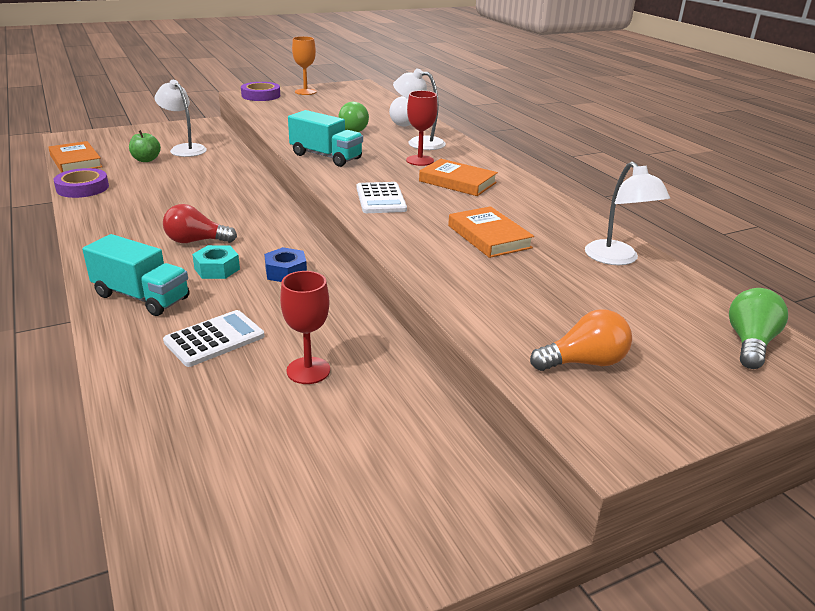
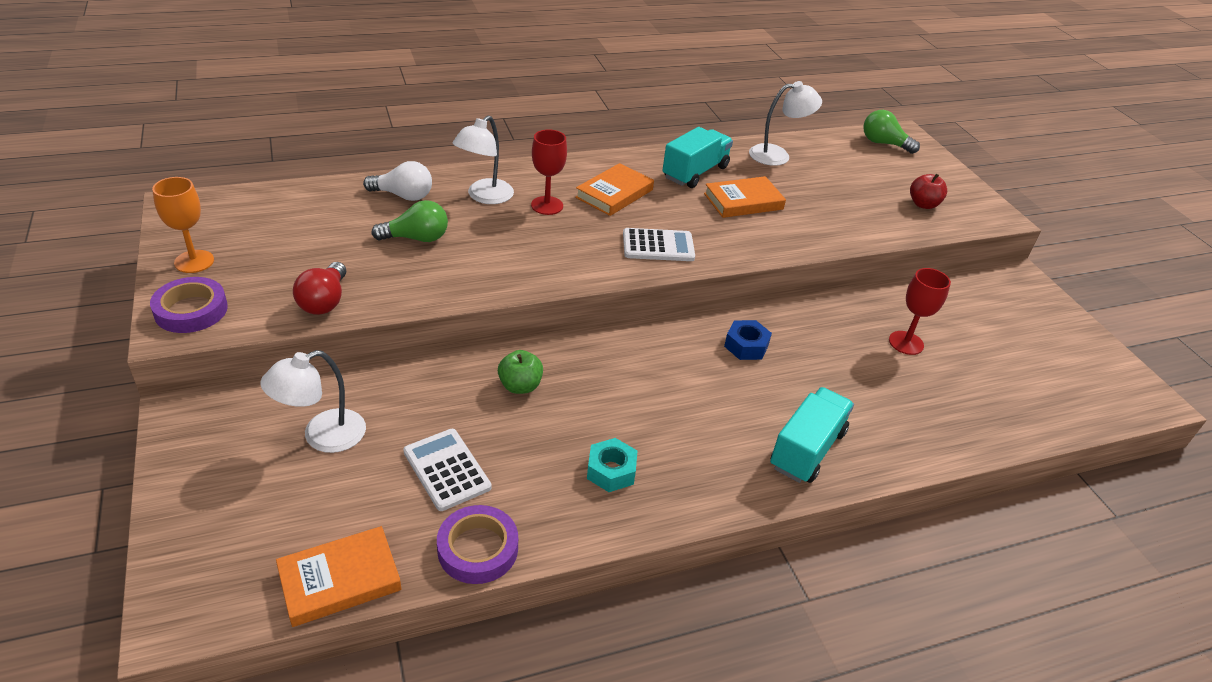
camera: 85 degrees left, 10 degrees up
(146, 160) = (363, 481): green apple -> green apple (520, 386)
(196, 241) = (675, 412): red light bulb -> red light bulb (324, 301)
(214, 339) = (873, 395): white calculator -> white calculator (447, 469)
(217, 269) = (742, 394): turquoise nut -> turquoise nut (611, 471)
(326, 157) = (521, 269): turquoise truck -> turquoise truck (695, 172)
(584, 362) = (923, 204): orange light bulb -> red apple

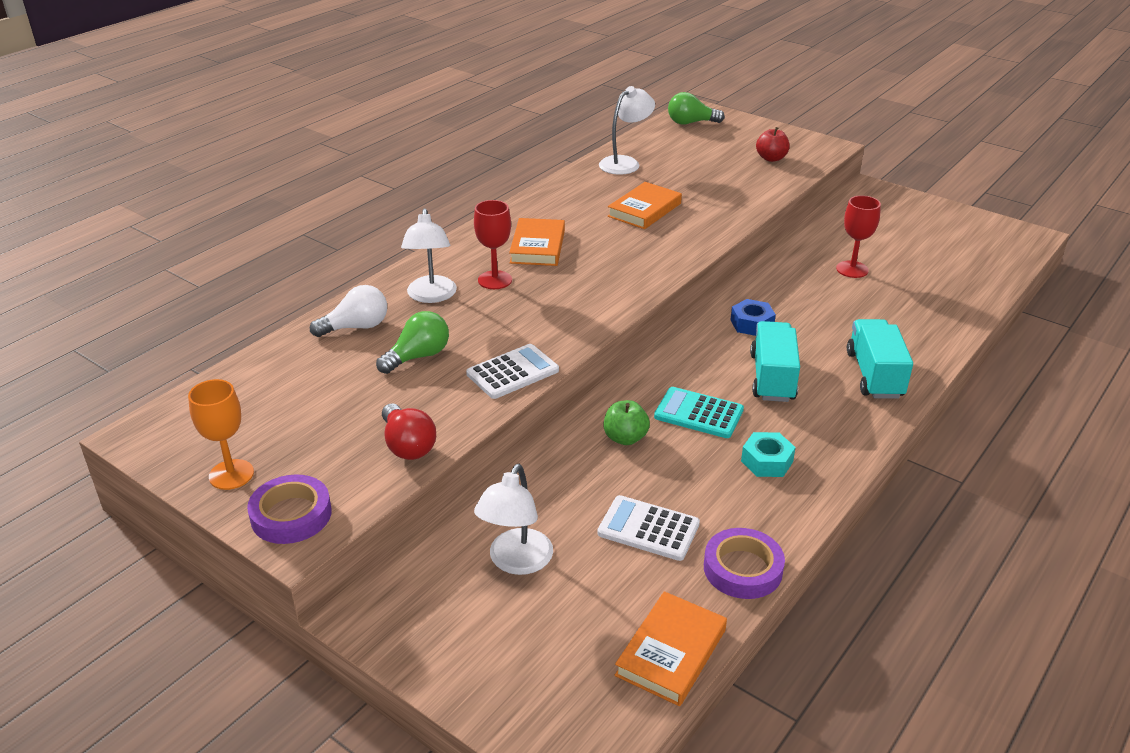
camera: 30 degrees left, 5 degrees down
(604, 398) = (698, 413): none -> turquoise calculator
(658, 246) = (624, 272): white calculator -> white calculator (512, 372)
(695, 172) = (580, 202): turquoise truck -> turquoise truck (772, 377)

